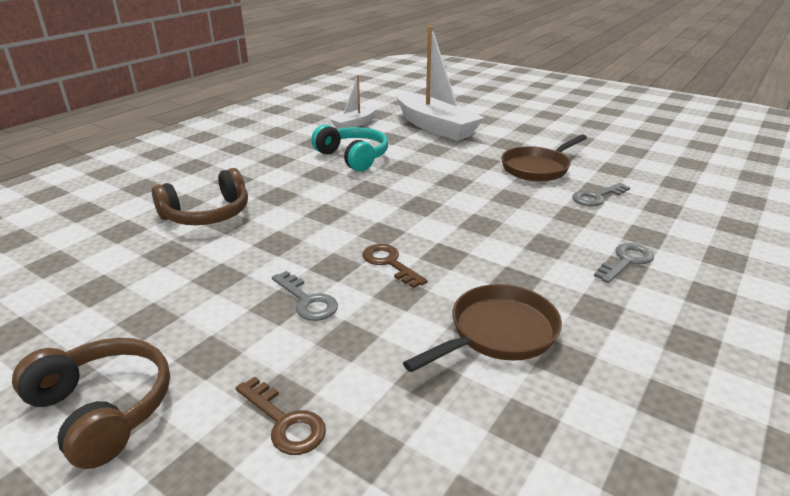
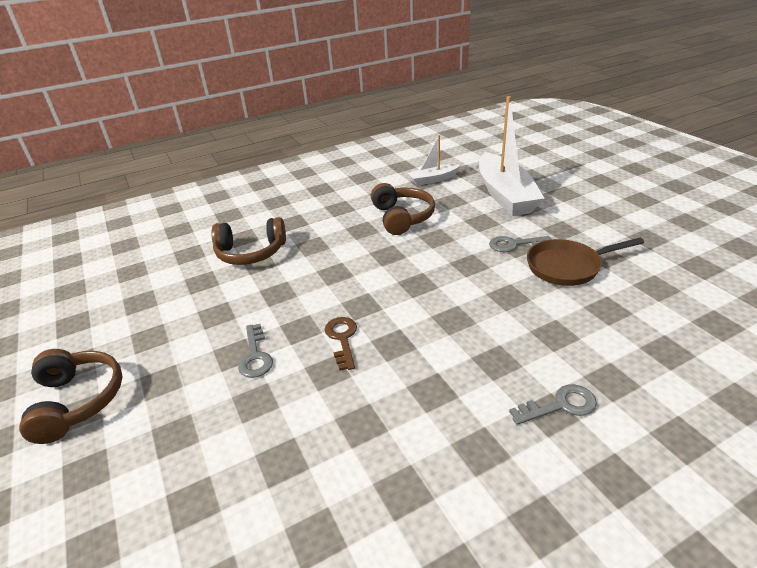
camera: 30 degrees right, 5 degrees up
(285, 422) = (162, 457): brown key -> none
(353, 157) = (402, 217): turquoise headphones -> brown headphones
(498, 333) = (370, 440): brown pan -> none
(596, 197) = (600, 318): grey key -> grey key (514, 244)

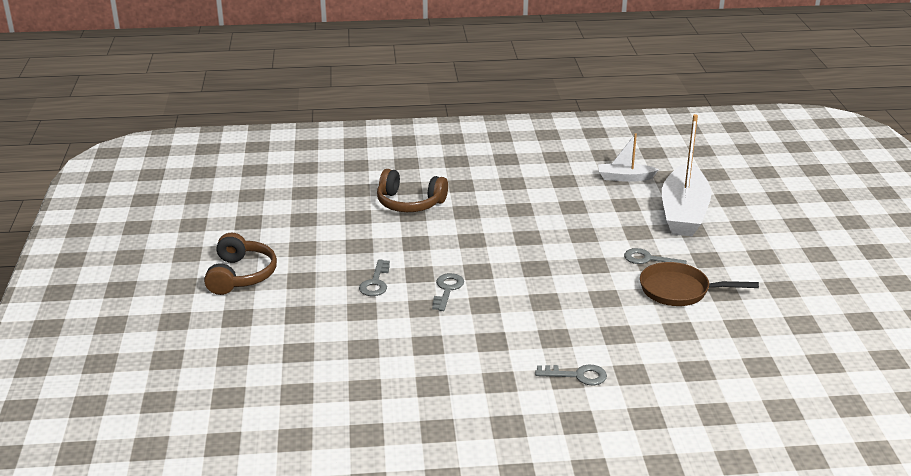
camera: 20 degrees right, 5 degrees down
(342, 339) = (447, 289): brown key -> grey key
(402, 217) = (565, 208): brown headphones -> none

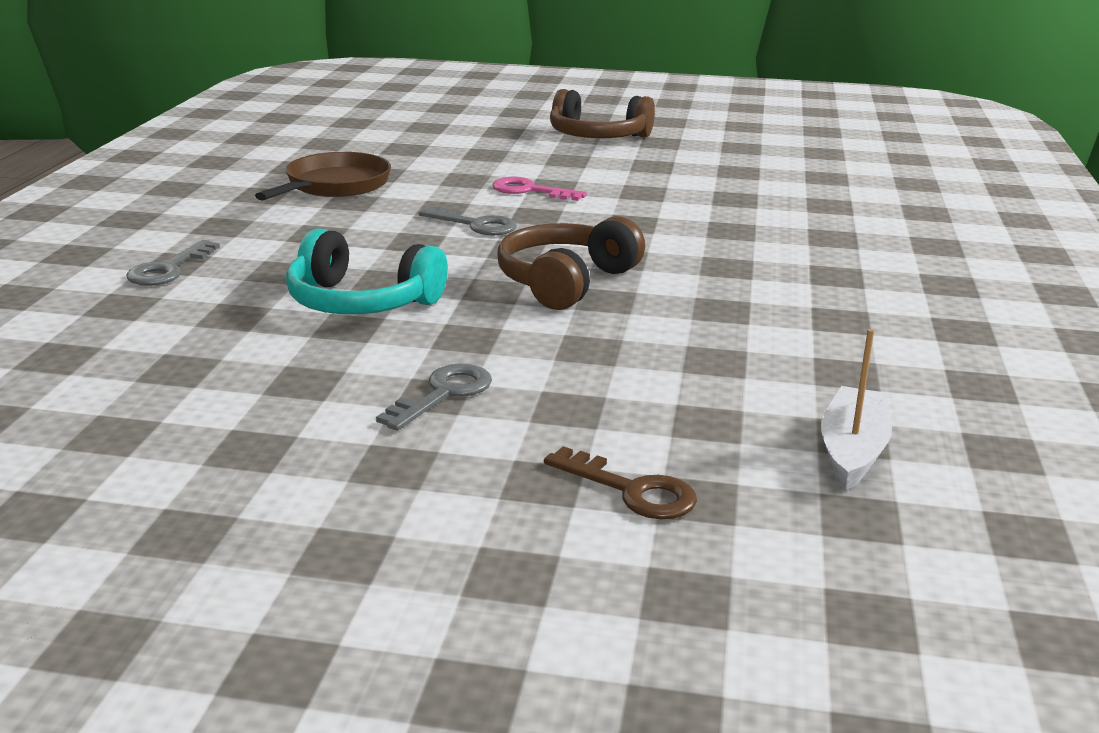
camera: 105 degrees right, 5 degrees down
(375, 282) = (529, 191): grey key -> pink key
(409, 203) = (770, 231): brown headphones -> brown headphones (566, 282)
(576, 301) = (361, 302): none -> turquoise headphones
(679, 290) = (303, 399): brown pan -> brown pan (334, 186)
(684, 212) = (632, 491): white boat -> brown key

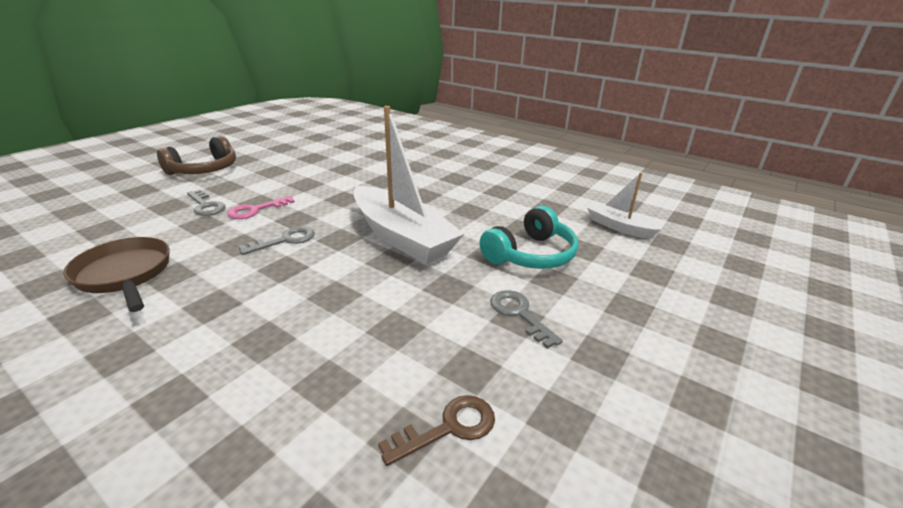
camera: 65 degrees left, 5 degrees up
(168, 269) = (182, 407): grey key -> grey key (206, 206)
(361, 302) = (362, 313): turquoise headphones -> turquoise headphones (530, 254)
(566, 282) = (402, 237): brown headphones -> white boat
(632, 491) = (643, 286): brown key -> brown key (449, 428)

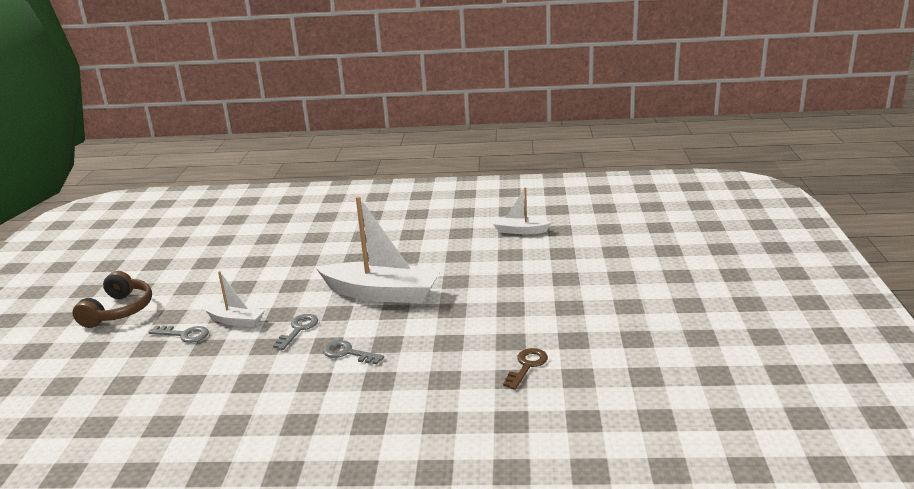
camera: 30 degrees left, 5 degrees down
(125, 275) = (215, 396): brown pan -> none
(255, 210) = (235, 321): pink key -> white boat
(519, 314) = (509, 306): grey key -> grey key (347, 353)
(530, 254) = (482, 271): turquoise headphones -> none

